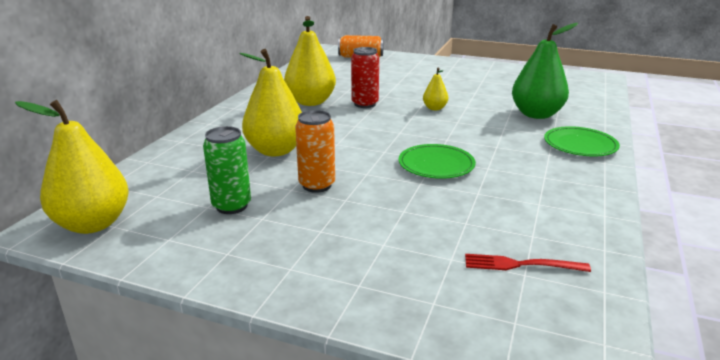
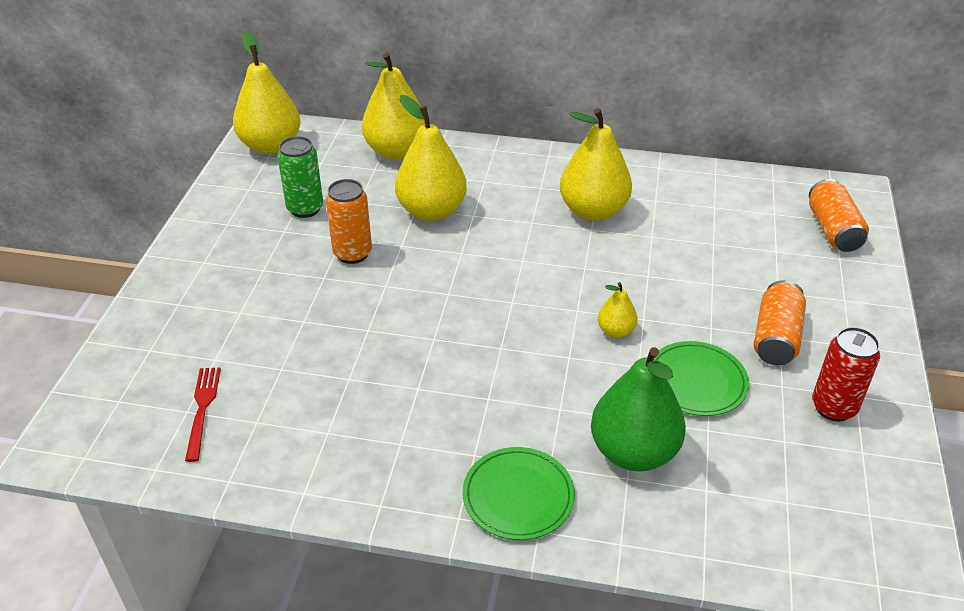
camera: 80 degrees right, 15 degrees up
(172, 159) = (396, 151): none -> yellow pear
(365, 104) = (605, 260): red can -> red can (833, 407)
(436, 165) = (418, 340): green plate -> green plate (696, 381)
(445, 77) = (775, 337): none -> orange can

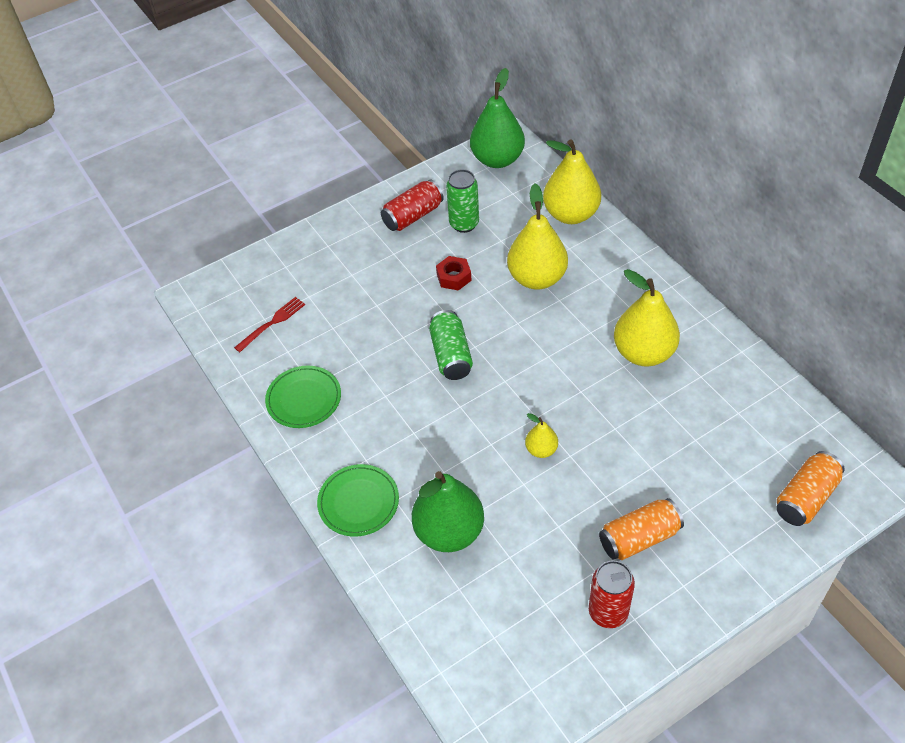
camera: 50 degrees right, 10 degrees up
(242, 230) = (413, 216): none -> red can
(271, 146) = (497, 159): yellow pear -> green pear
(352, 253) = (454, 277): orange can -> red nut
(435, 314) = (451, 355): none -> green can
(696, 381) = (545, 522): green plate -> green plate (304, 399)

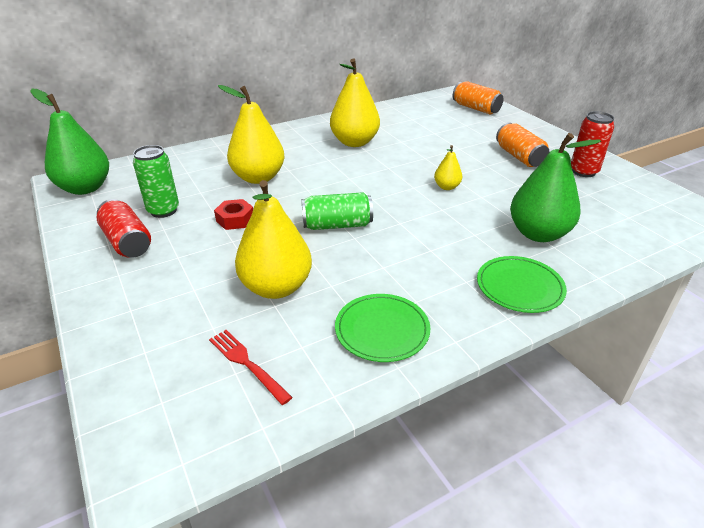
camera: 90 degrees left, 15 degrees down
(571, 214) = (190, 158): yellow pear -> yellow pear (276, 287)

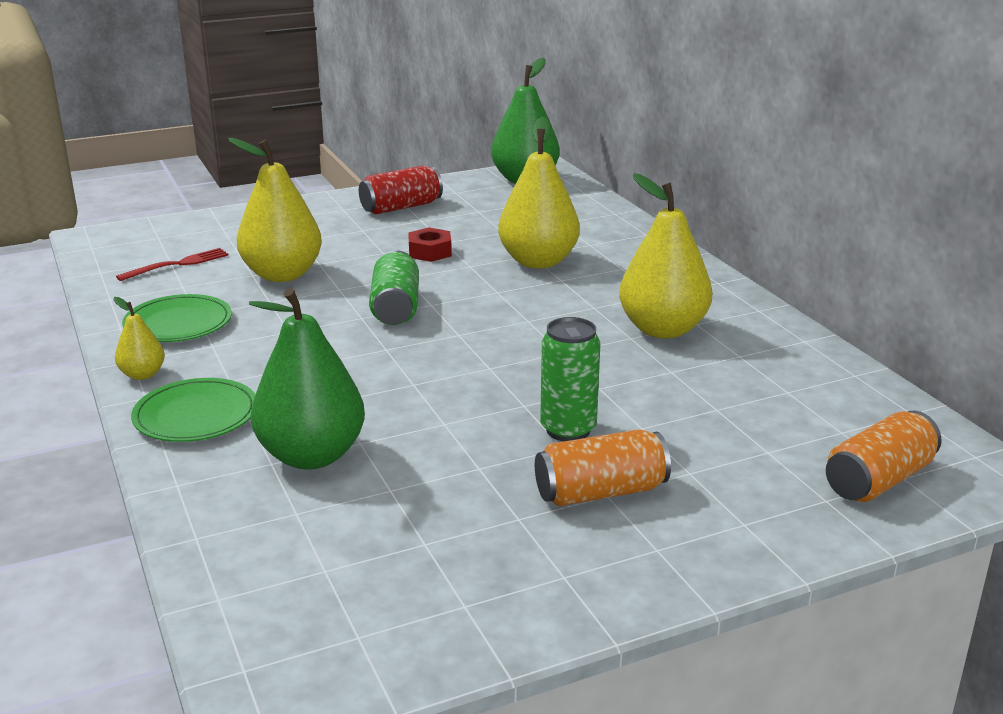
camera: 95 degrees right, 10 degrees down
(163, 211) = (462, 217): green can -> green can (568, 430)
(446, 187) = (484, 396): yellow pear -> yellow pear (142, 374)
(583, 171) = (522, 564): red can -> none

